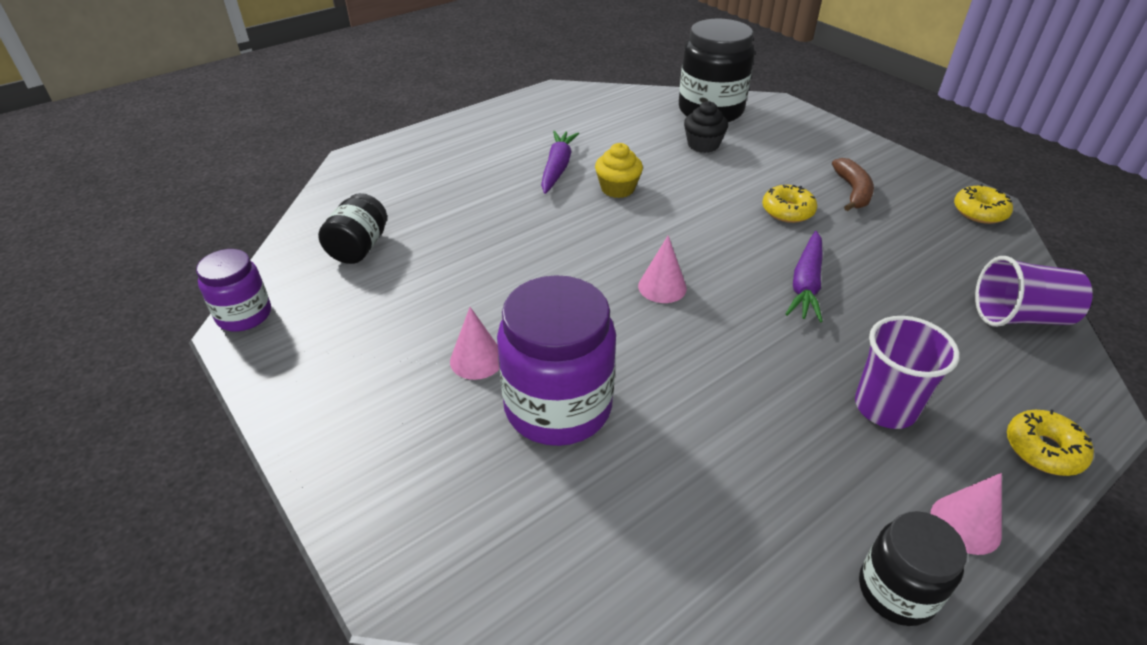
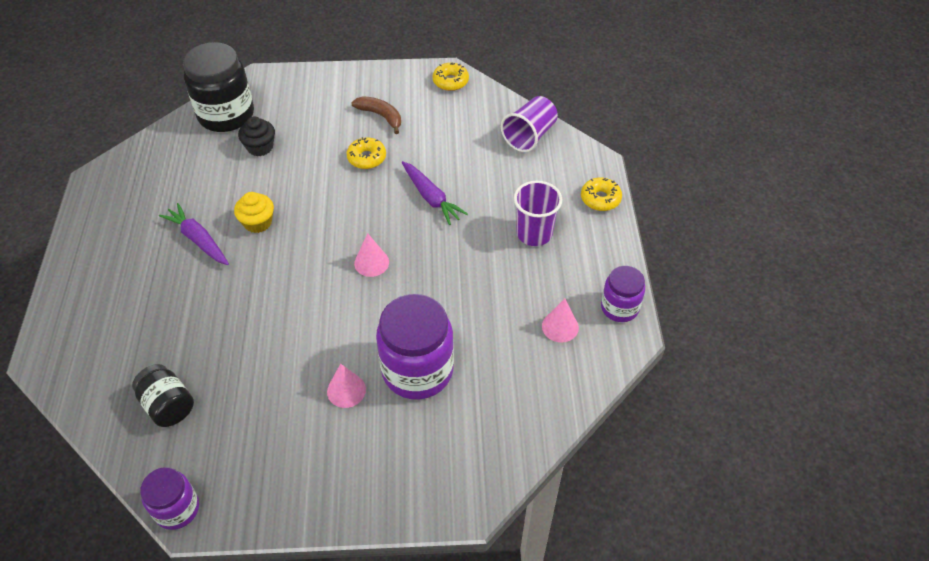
camera: 55 degrees left, 10 degrees up
(896, 591) = (619, 307): black jar -> purple jar
(965, 524) = (610, 258): pink cone -> pink cone (560, 326)

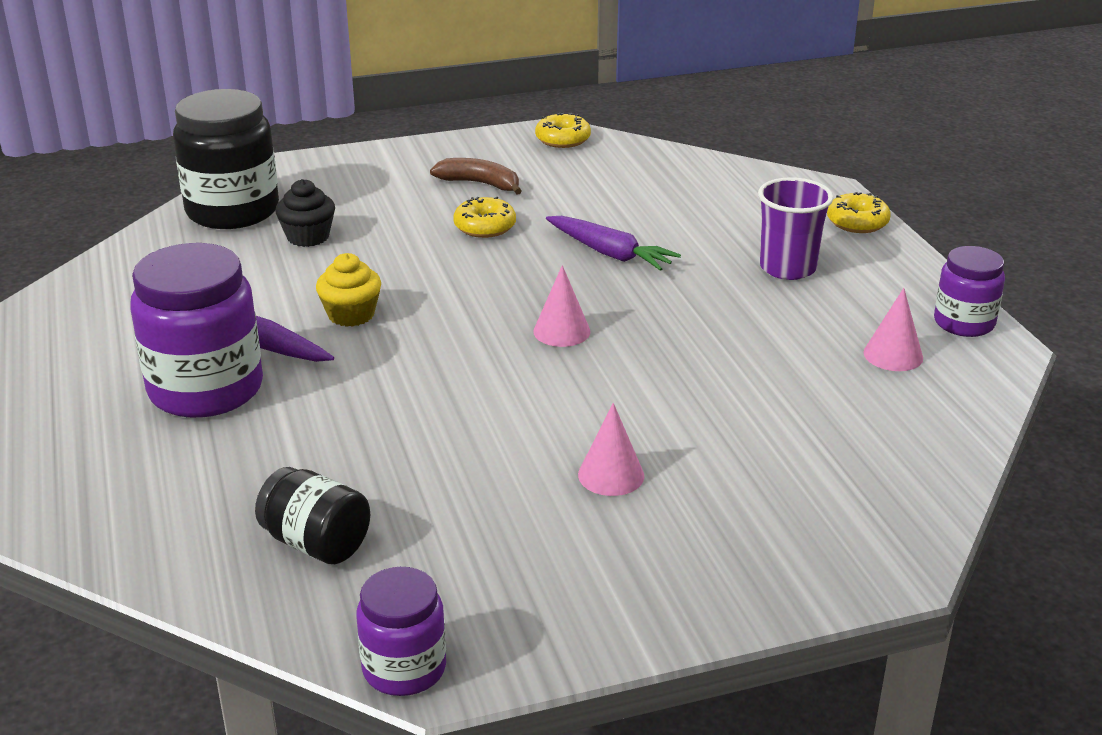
camera: 15 degrees left, 20 degrees down
(417, 370) = (710, 434): purple jar -> purple jar (206, 389)
(529, 136) = (713, 176): purple cup -> none

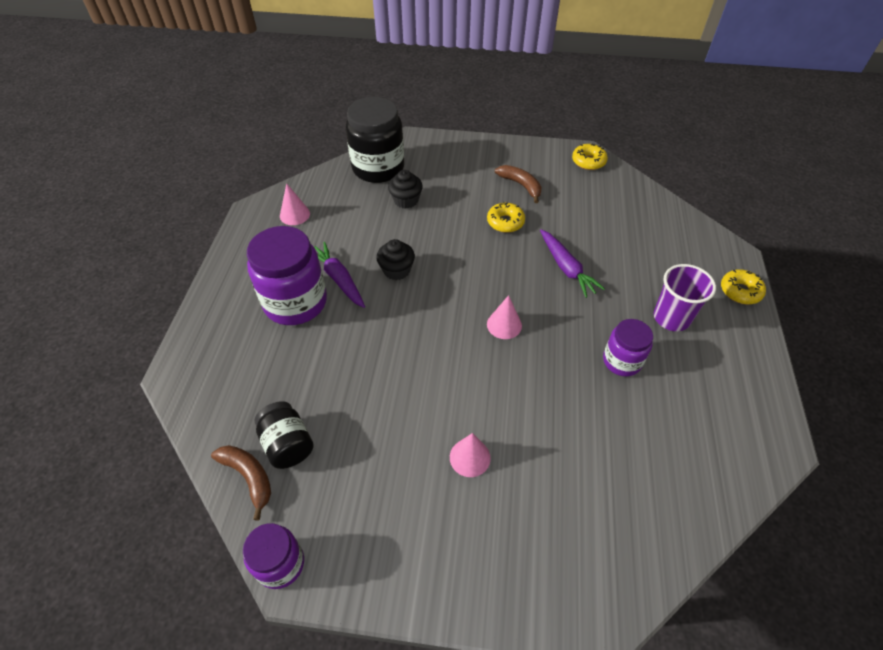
camera: 25 degrees right, 20 degrees up
(278, 597) = (249, 477): none -> brown banana
(351, 315) = (396, 270): yellow cupcake -> black cupcake
(893, 355) = (701, 422): pink cone -> pink cone (295, 214)
(964, 323) = (766, 410): purple jar -> purple jar (622, 361)

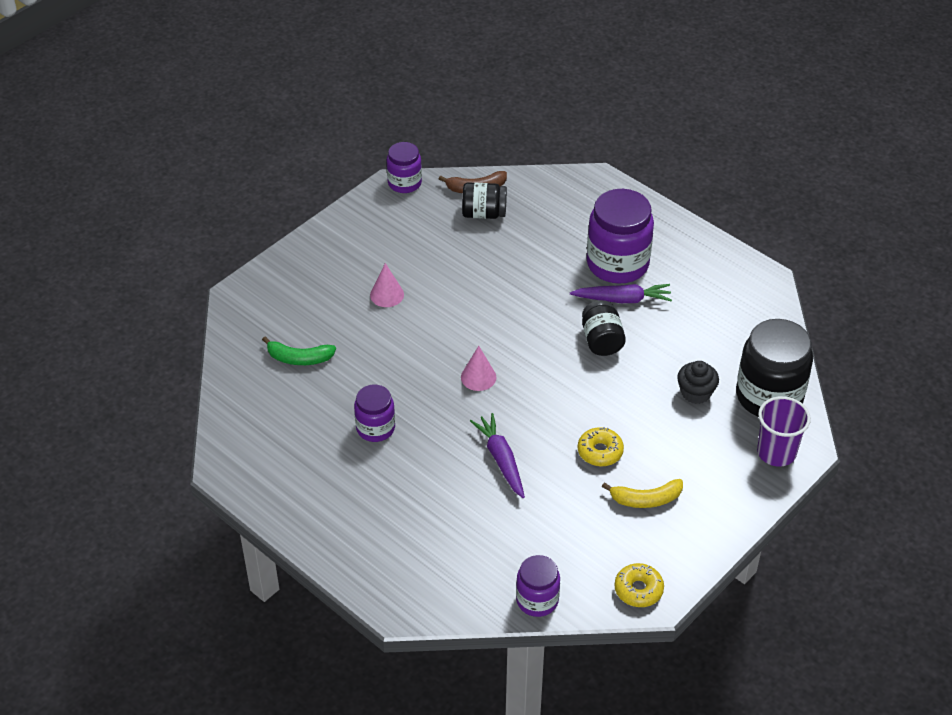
camera: 125 degrees right, 5 degrees down
(295, 214) = (737, 304): pink cone -> none
(396, 270) = (602, 340): black cupcake -> black jar
(521, 185) = (646, 499): brown banana -> yellow banana
(566, 268) = (501, 459): purple carrot -> purple carrot turned 60 degrees clockwise
(614, 478) = (299, 358): none -> green banana
(647, 197) = (537, 600): none -> purple jar
(671, 318) = (381, 494): purple cup -> purple cup (776, 452)
(740, 291) = (358, 571): yellow donut -> none

